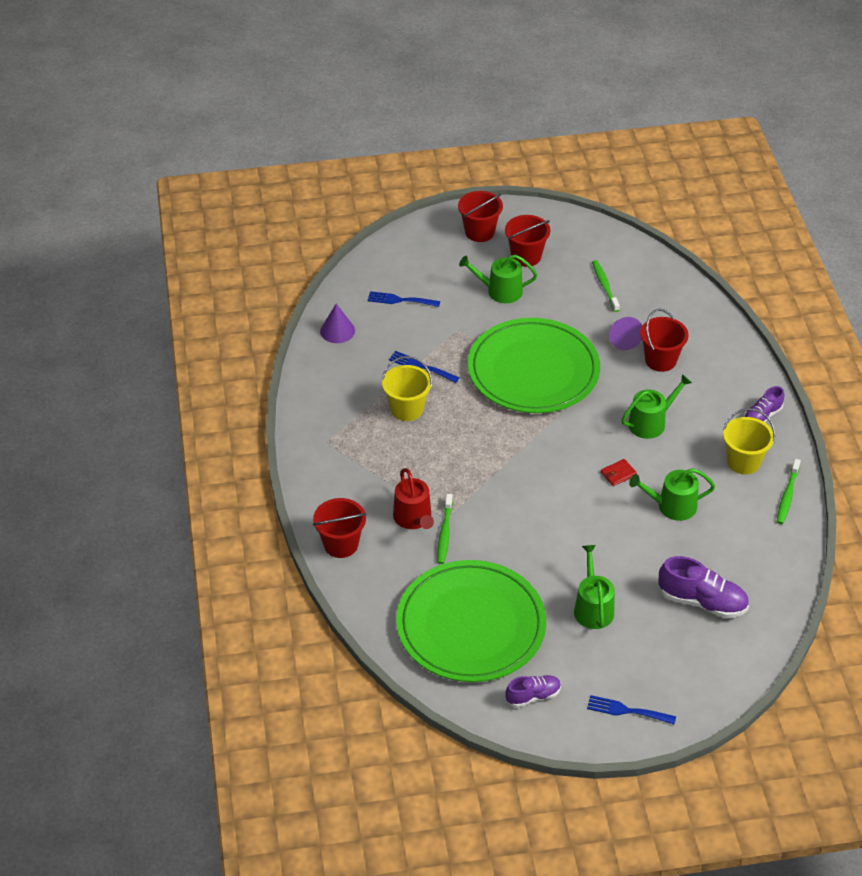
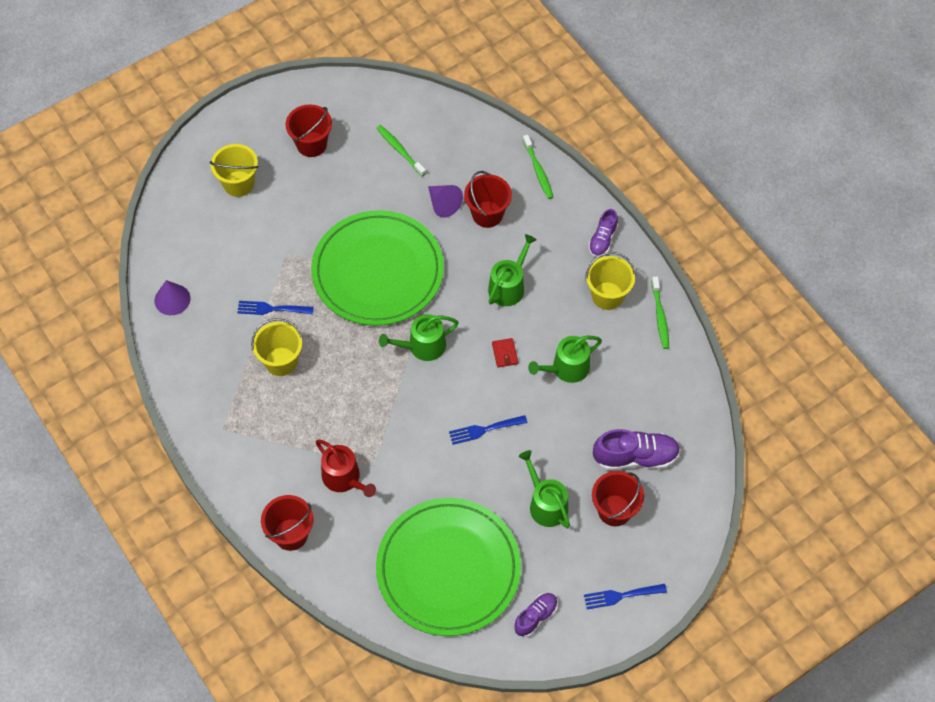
camera: 25 degrees left, 15 degrees up
(400, 300) = (215, 241): blue fork -> blue fork (484, 430)
(444, 265) = (238, 184): none -> yellow bucket
(444, 533) = (379, 482): green toothbrush -> green toothbrush (538, 170)
(479, 232) = (254, 132): red bucket -> red bucket (614, 510)
(500, 291) = (305, 194): green watering can -> green watering can (422, 346)
(618, 474) = (505, 354): red wallet -> red wallet turned 45 degrees counterclockwise

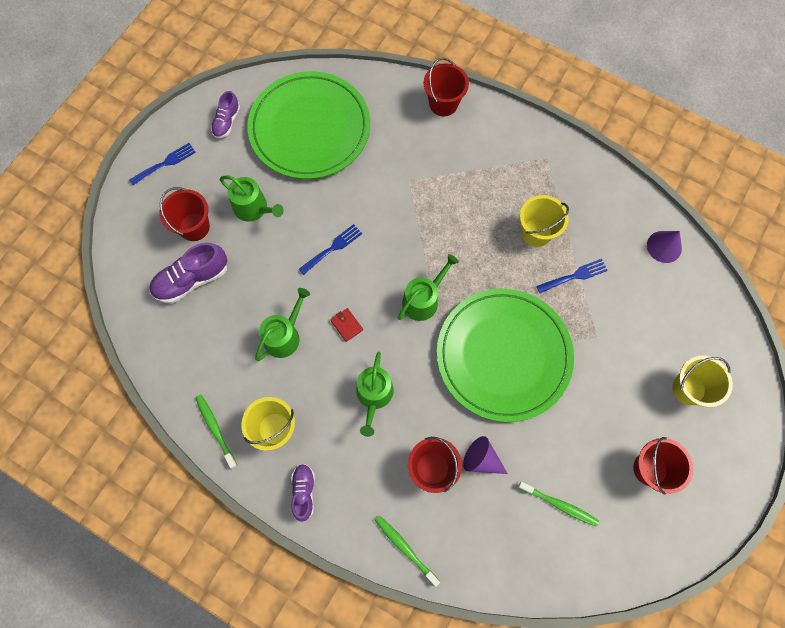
camera: 155 degrees right, 10 degrees up
(344, 478) = (427, 160): red watering can -> none

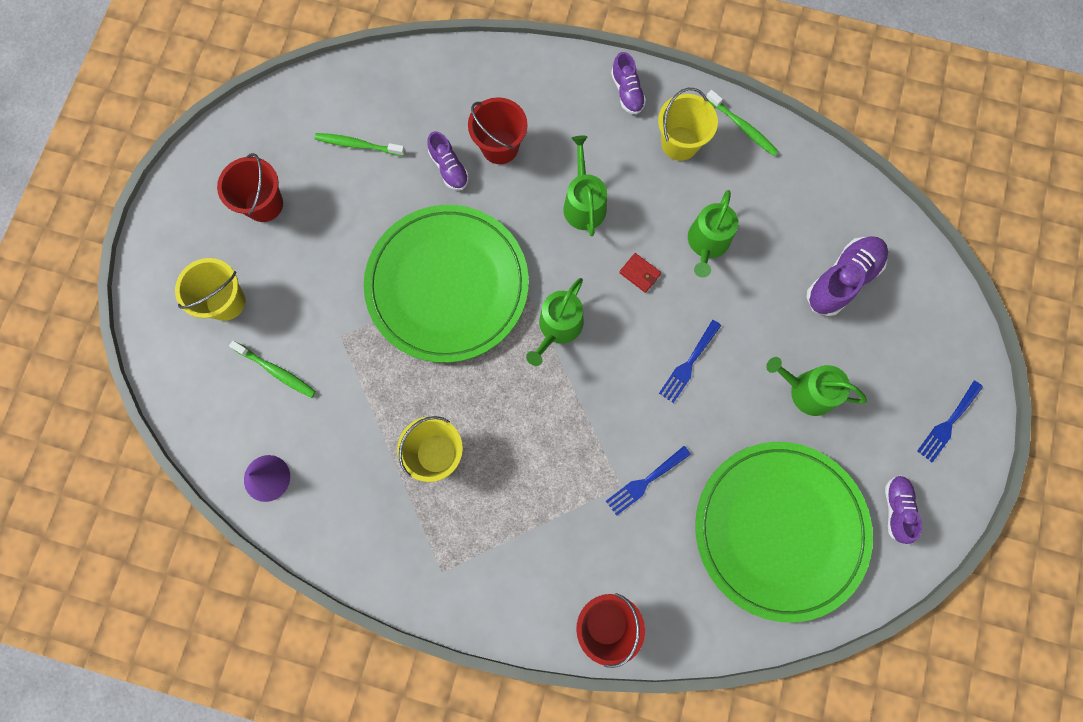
camera: 165 degrees right, 5 degrees up
(194, 227) = (870, 346): red bucket -> none
(405, 549) = (508, 67): green toothbrush -> green toothbrush (276, 371)
(481, 459) = (449, 168): purple cone -> purple shoe
(574, 276) = (378, 407): blue fork -> blue fork (645, 482)

